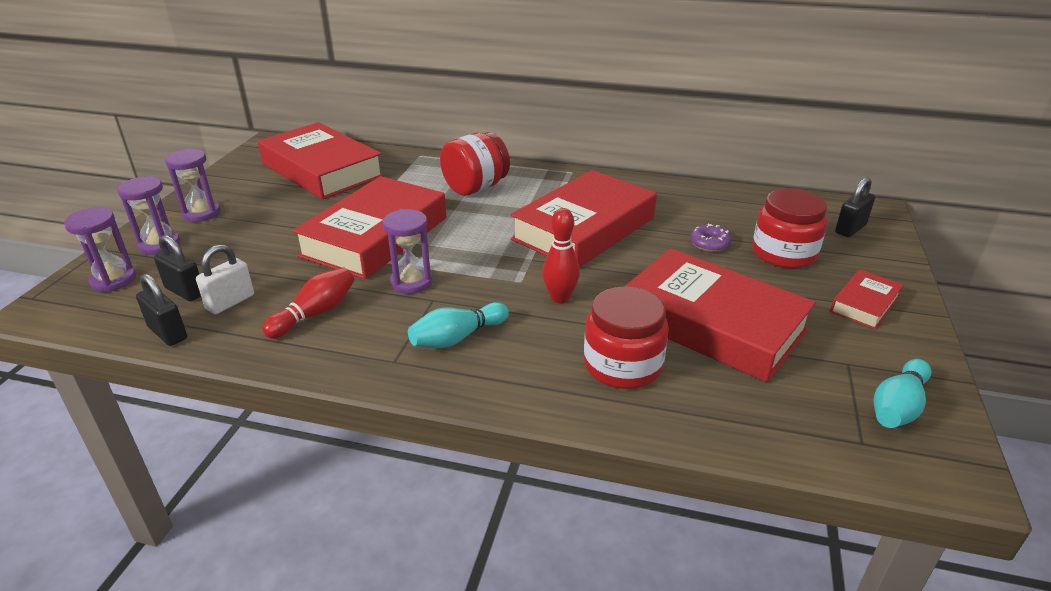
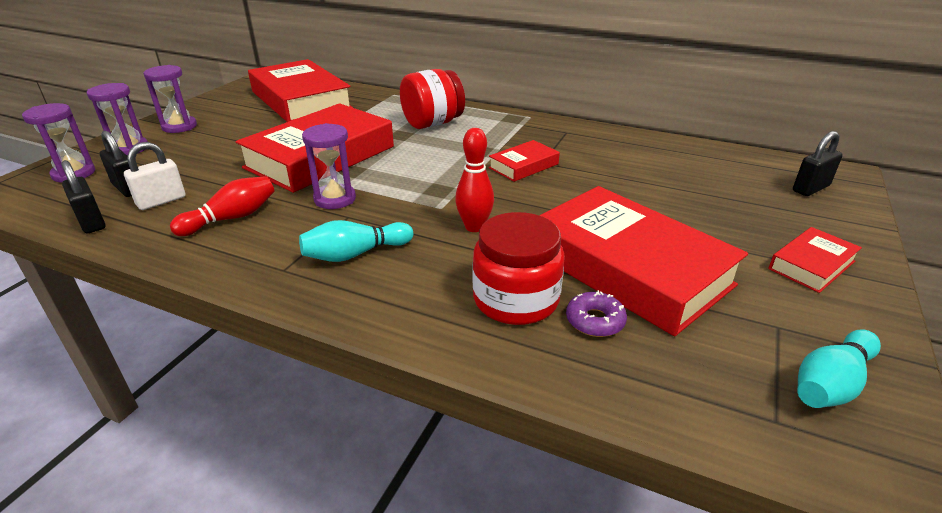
camera: 10 degrees right, 0 degrees up
(584, 228) = (523, 166): red book -> red book, size x0.46
(709, 243) = (649, 190): purple donut -> purple donut (595, 321)
(783, 253) = (729, 206): red jar -> none

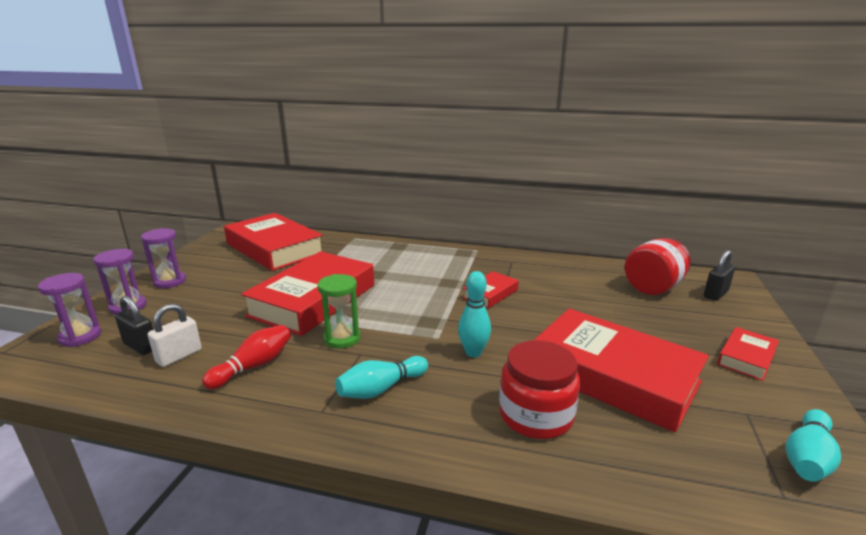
camera: 10 degrees left, 10 degrees down
(91, 222) = (116, 384): black padlock -> none
(335, 199) = (342, 338): purple hourglass -> green hourglass
(432, 123) = (399, 262): red jar -> red jar (653, 287)
(474, 227) = (473, 352): red bowling pin -> turquoise bowling pin
(595, 321) = (607, 426): purple donut -> none

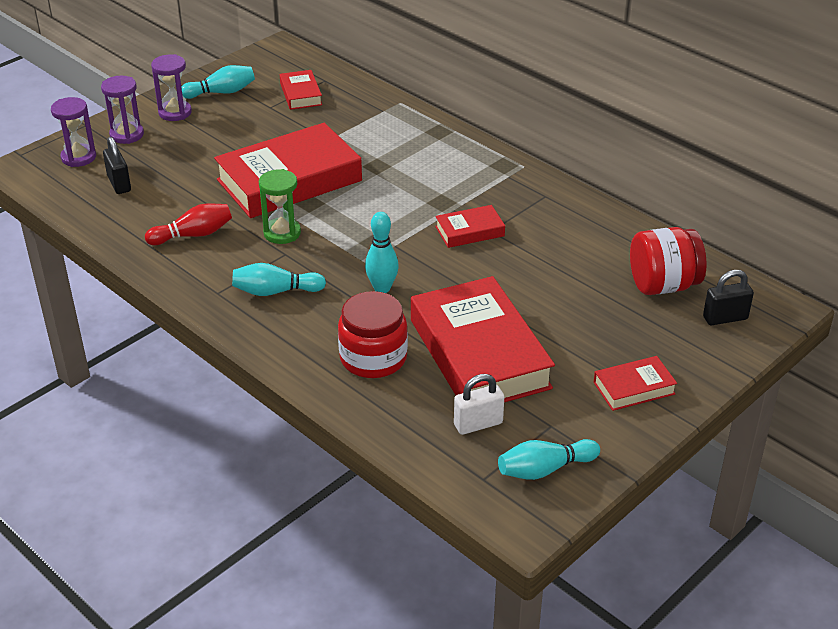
camera: 30 degrees right, 15 degrees up
(179, 356) = (143, 204): white padlock -> white padlock (478, 424)
(205, 261) = (221, 92): none -> turquoise bowling pin
(274, 248) = (301, 94): red book -> red book, size x0.46

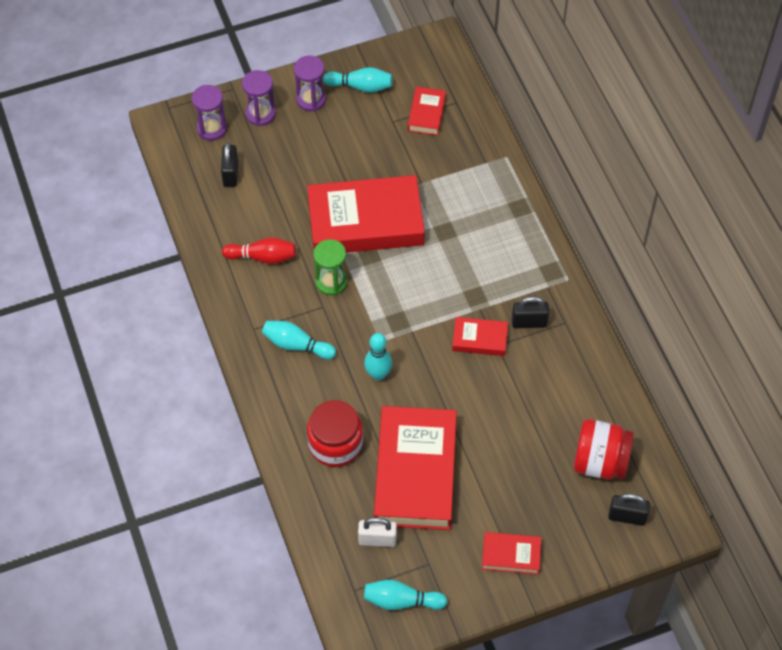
camera: 25 degrees right, 20 degrees up
(510, 205) = (529, 322): none -> black padlock

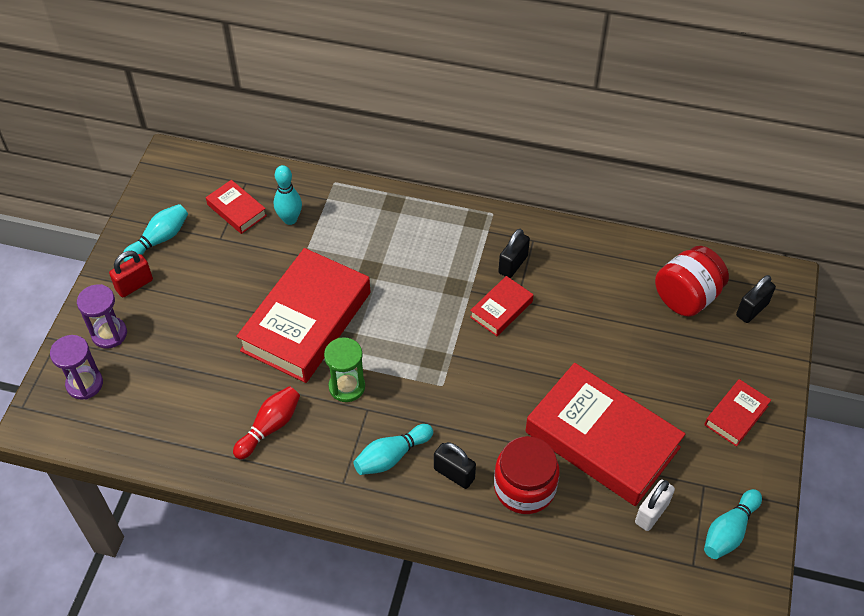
camera: 55 degrees left, 5 degrees down
(230, 174) = (151, 399): black padlock -> black padlock (454, 474)
(311, 99) = (134, 285): purple hourglass -> red padlock
(378, 374) = (476, 408): turquoise bowling pin -> turquoise bowling pin (290, 219)

